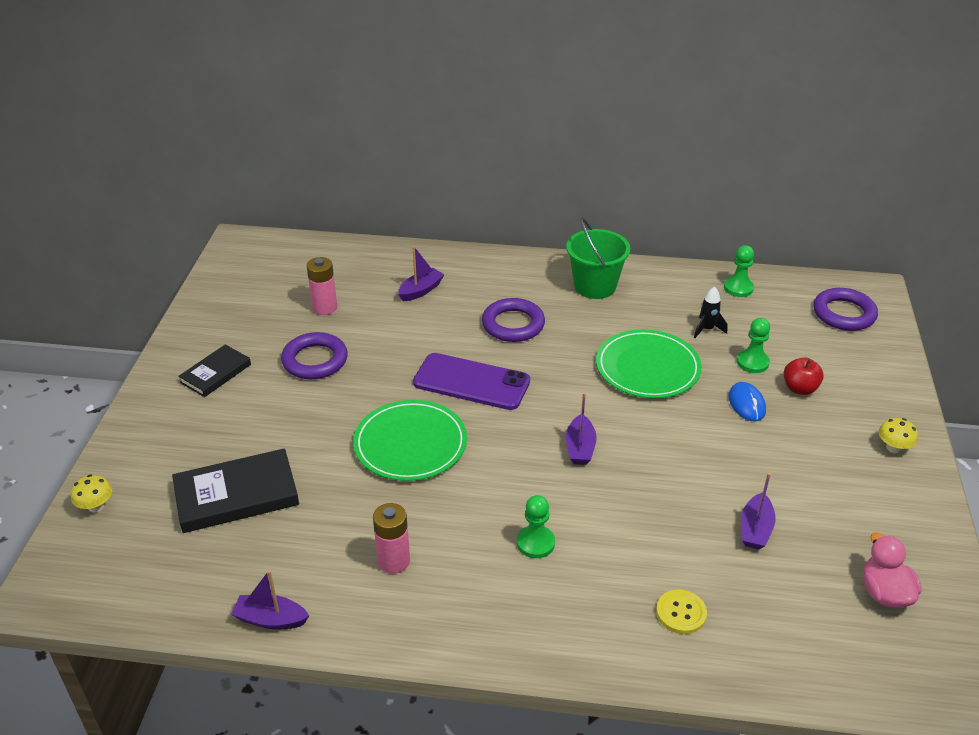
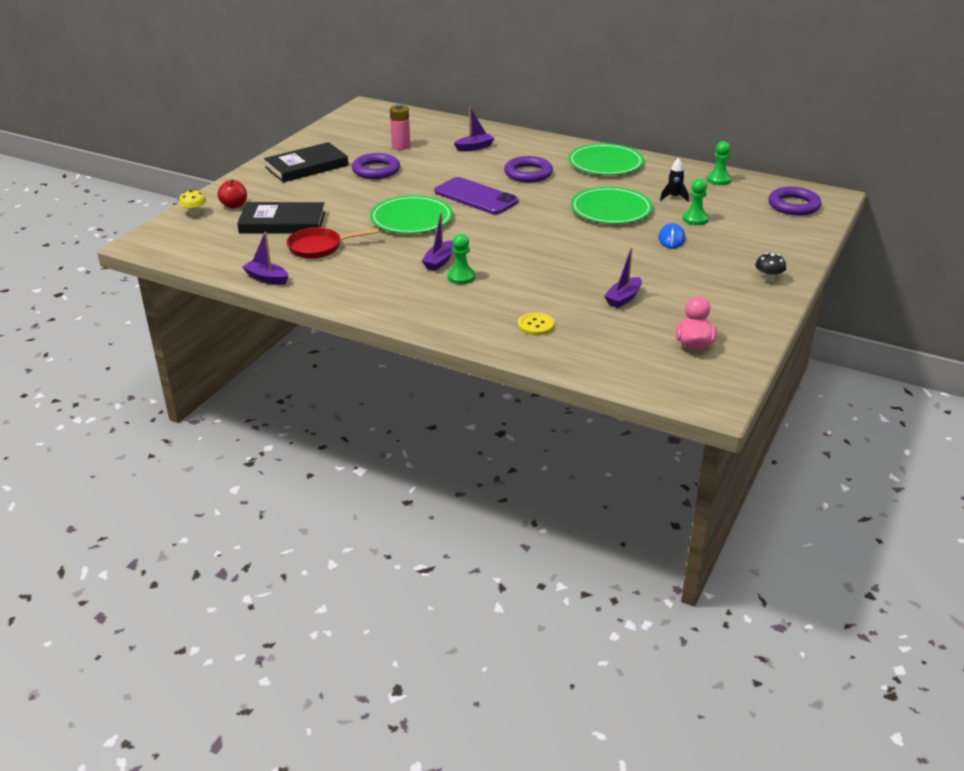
camera: 20 degrees right, 5 degrees down
(216, 373) = (307, 166): black book -> black book, size x1.62
(314, 533) = (319, 247): none -> red pan
(393, 561) = (361, 268): pink battery -> none
(580, 447) = (528, 239): purple boat -> purple boat (439, 261)
(595, 286) = (605, 163): green bucket -> green plate
(799, 388) = (720, 238): red apple -> red apple (234, 205)
(893, 448) = (768, 278): yellow mushroom -> black mushroom

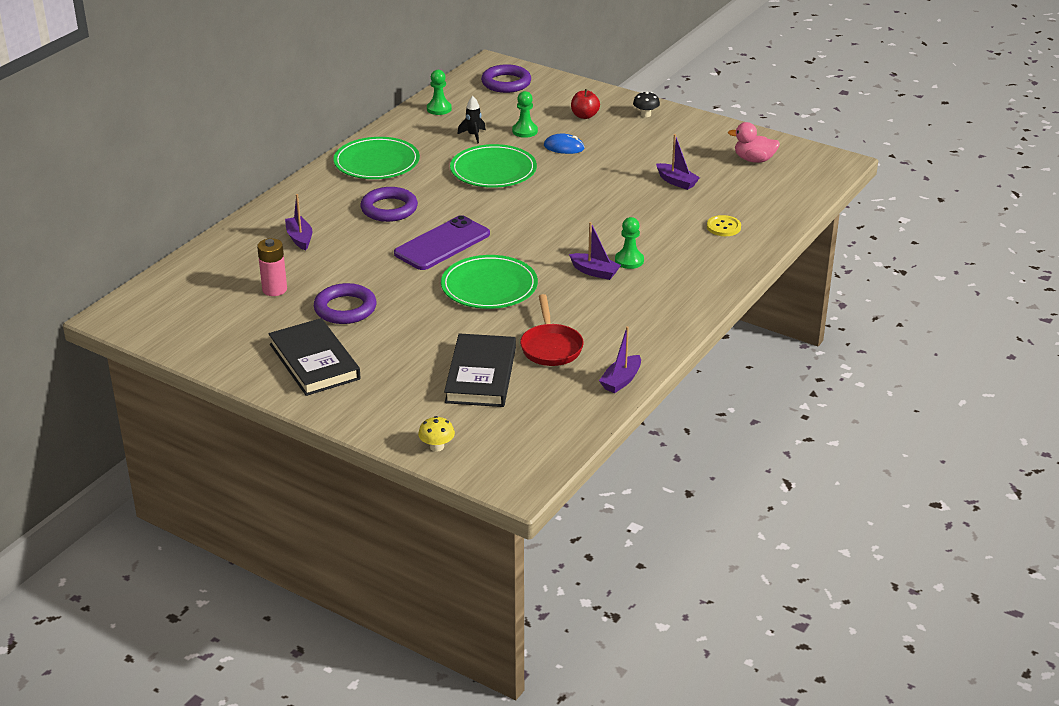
camera: 85 degrees left, 0 degrees up
(234, 205) = (422, 415): red apple -> red apple (584, 116)

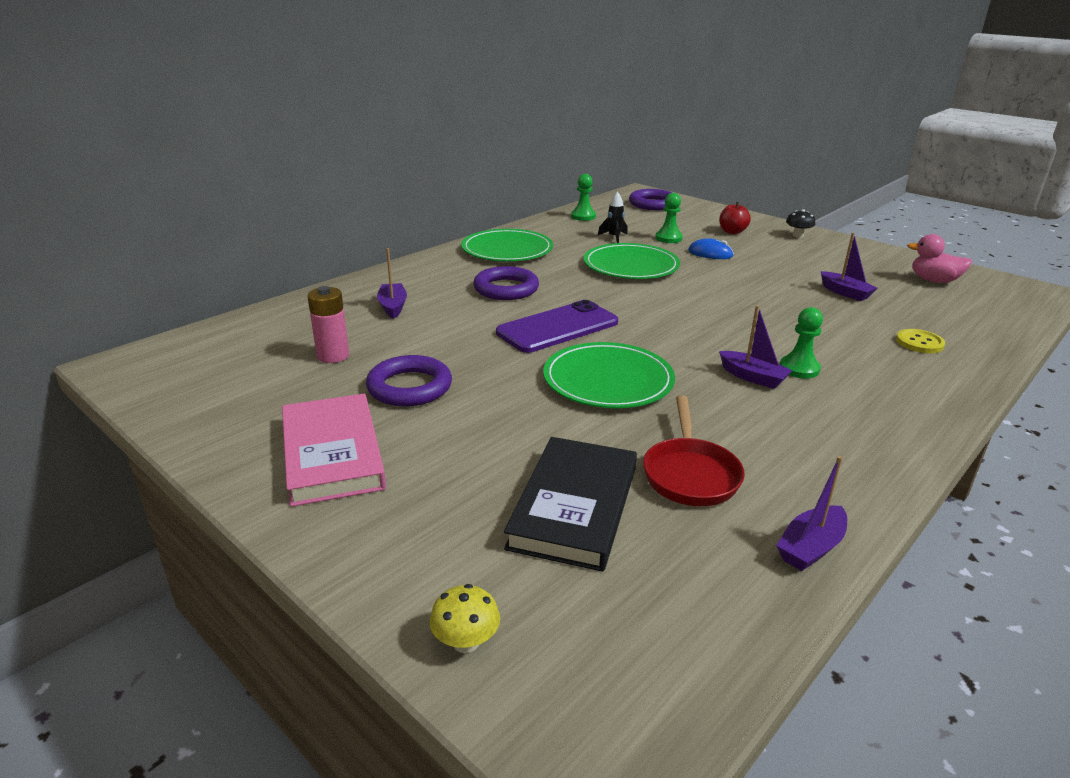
camera: 10 degrees right, 5 degrees down
(314, 361) = (332, 454): black book -> pink book

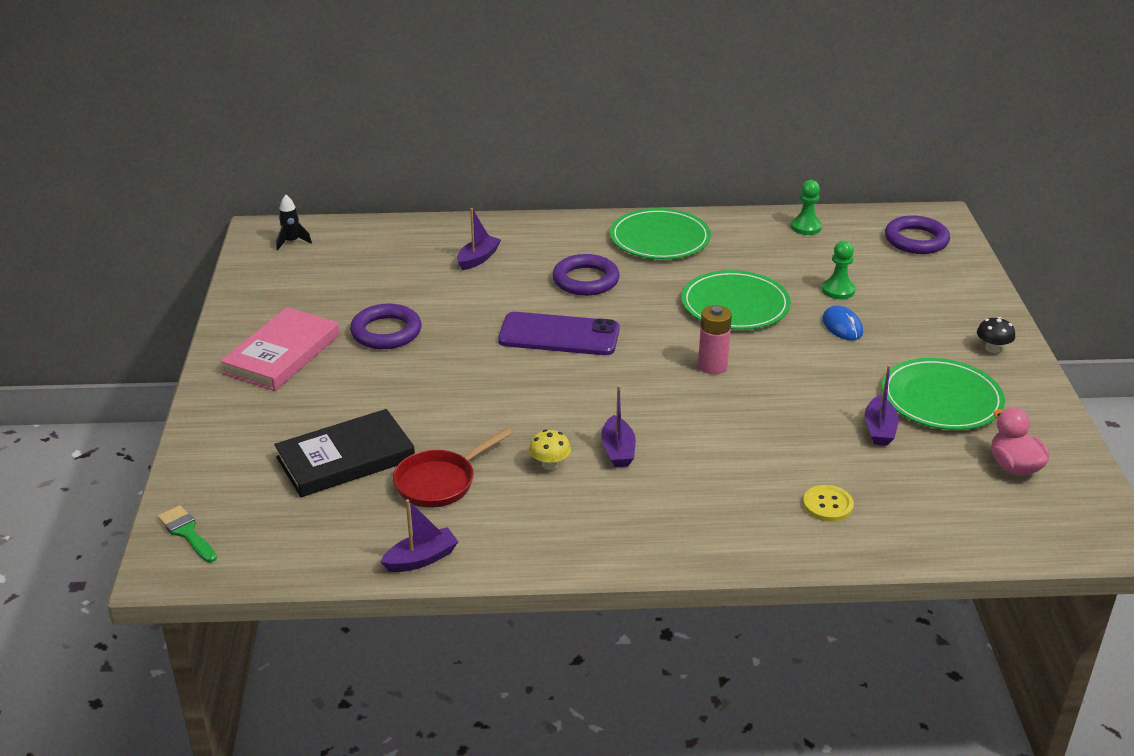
camera: 45 degrees right, 5 degrees up
(333, 356) = (379, 283): pink battery -> pink battery (712, 366)
(466, 642) = (196, 485): yellow mushroom -> yellow mushroom (550, 464)
(555, 708) = (187, 532): none -> green brush
(608, 380) = (513, 395): green plate -> green plate (941, 399)
(614, 237) = (785, 266): black rocket -> black rocket (292, 242)
(732, 232) = (926, 312): red apple -> none
(799, 368) = (668, 465): green pawn -> none
(810, 547) = (421, 559): purple boat -> purple boat turned 150 degrees clockwise

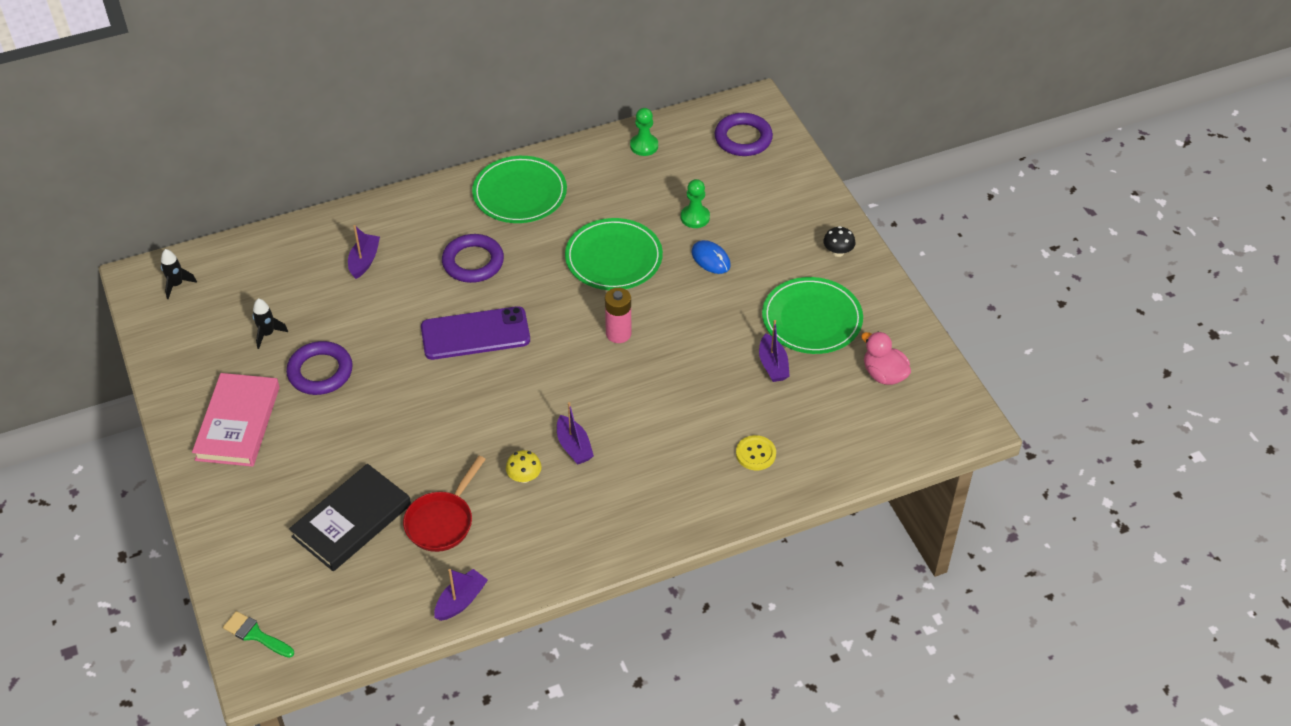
camera: 20 degrees left, 15 degrees up
(353, 293) = (267, 334): none -> black rocket

